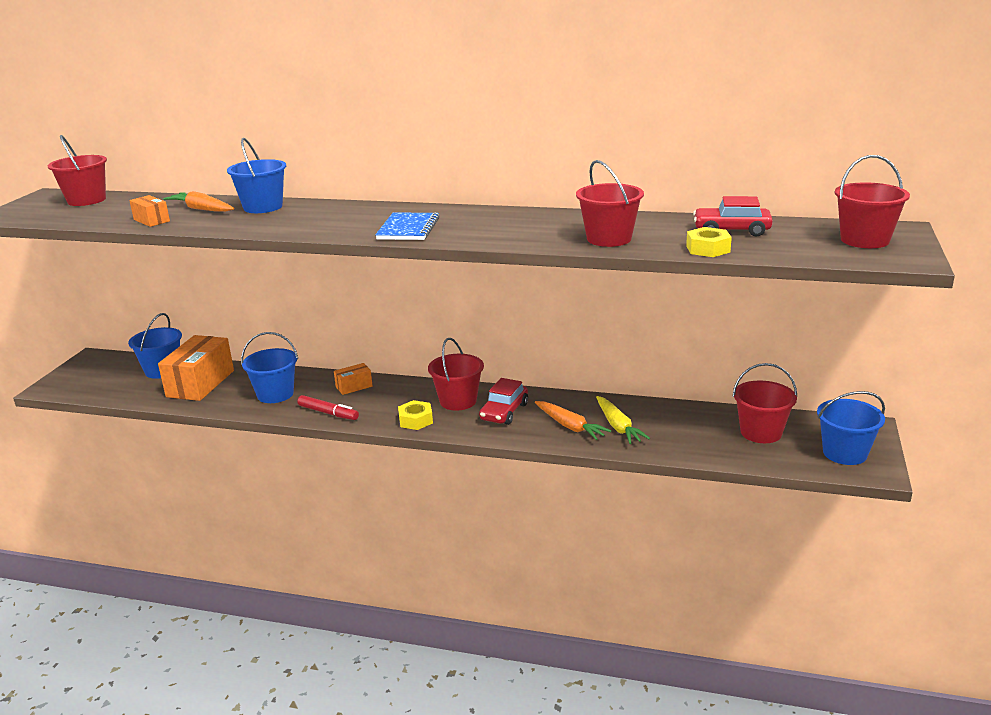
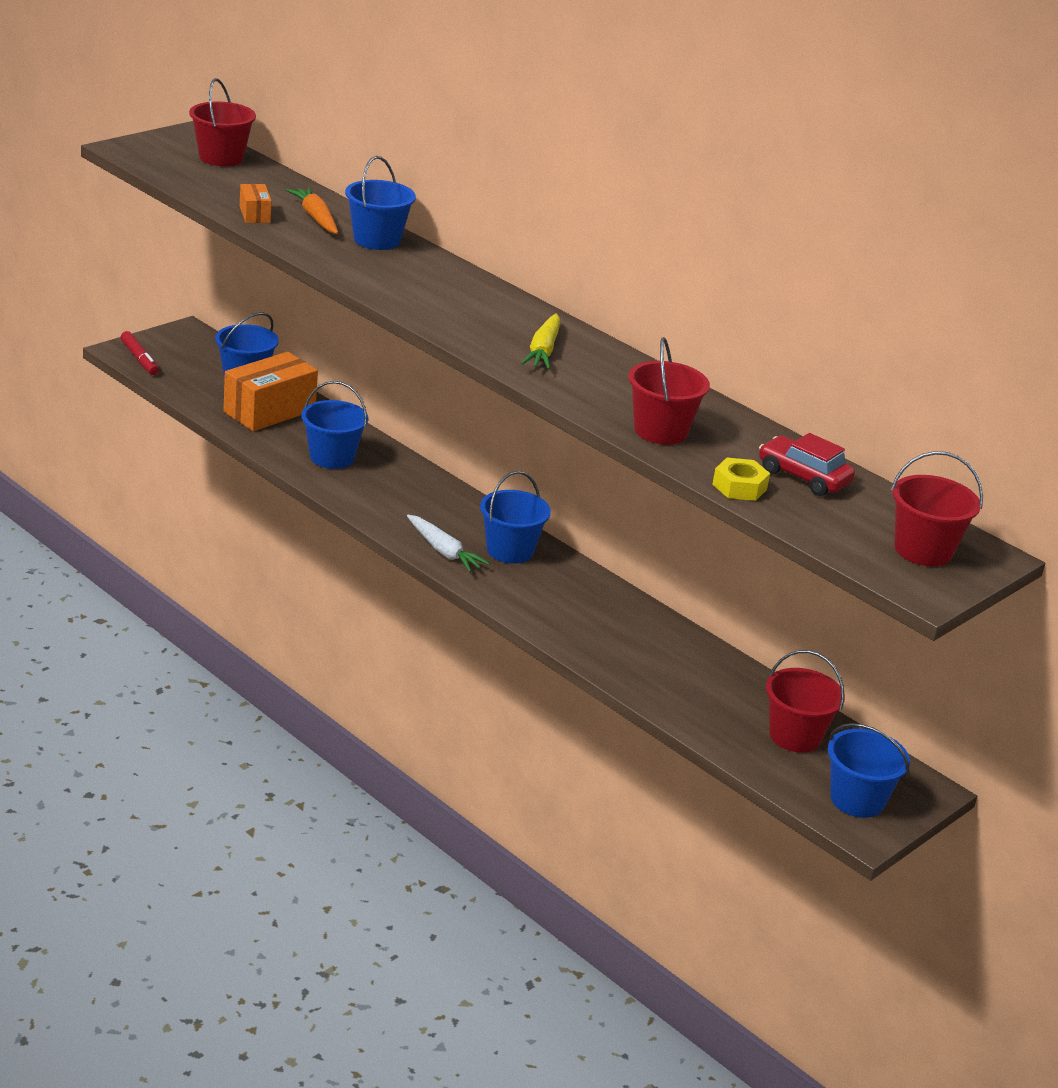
camera: 25 degrees right, 5 degrees up
(328, 413) = (364, 503): red marker -> red marker (139, 359)
(354, 386) = (419, 485): orange box -> none
(408, 229) = (482, 331): blue notebook -> none
(416, 420) = (444, 551): yellow nut -> white carrot
(458, 401) = (510, 550): red bucket -> blue bucket
(504, 412) = (544, 585): red car -> none
(570, 426) = (595, 632): orange carrot -> none
(618, 426) = (646, 656): yellow carrot -> yellow carrot (543, 351)

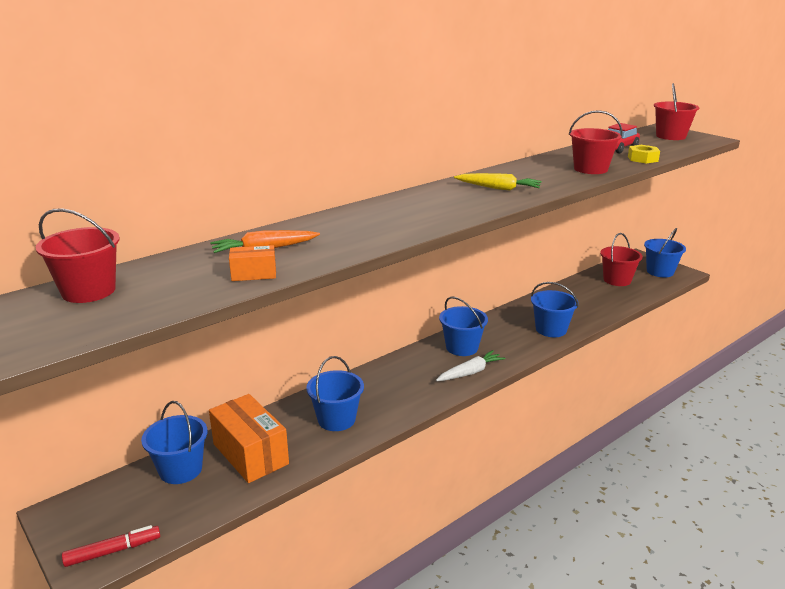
camera: 80 degrees left, 5 degrees down
(377, 240) = (313, 228): blue bucket -> blue bucket (551, 329)

